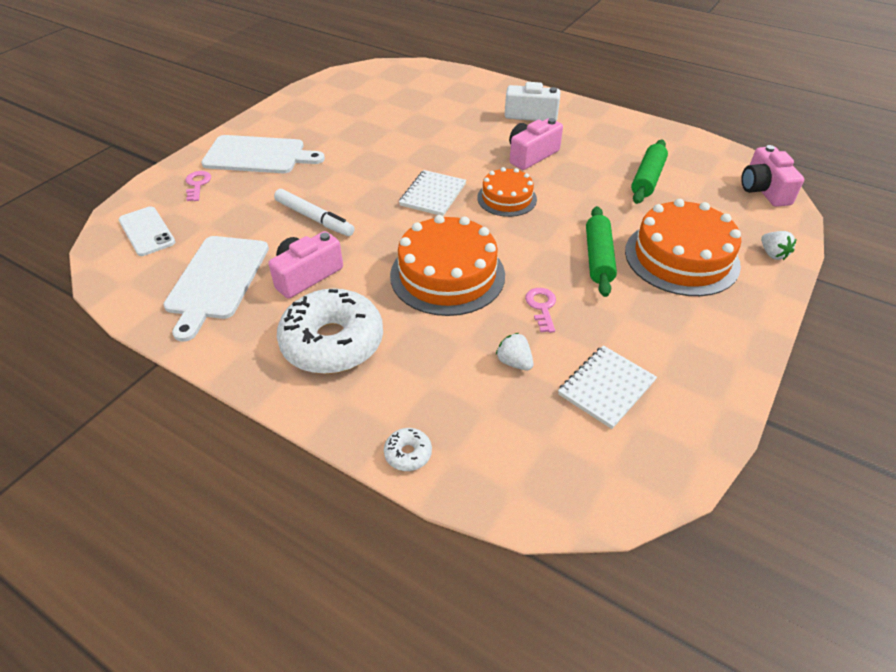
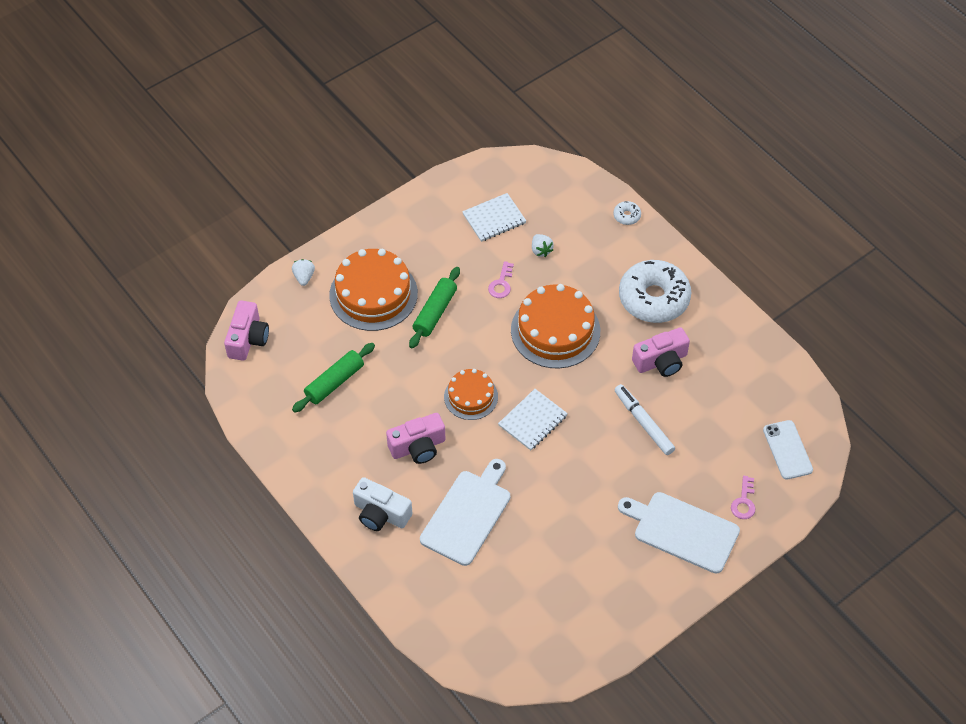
camera: 160 degrees left, 10 degrees up
(216, 280) = (730, 377): white cutting board -> white cutting board (468, 514)

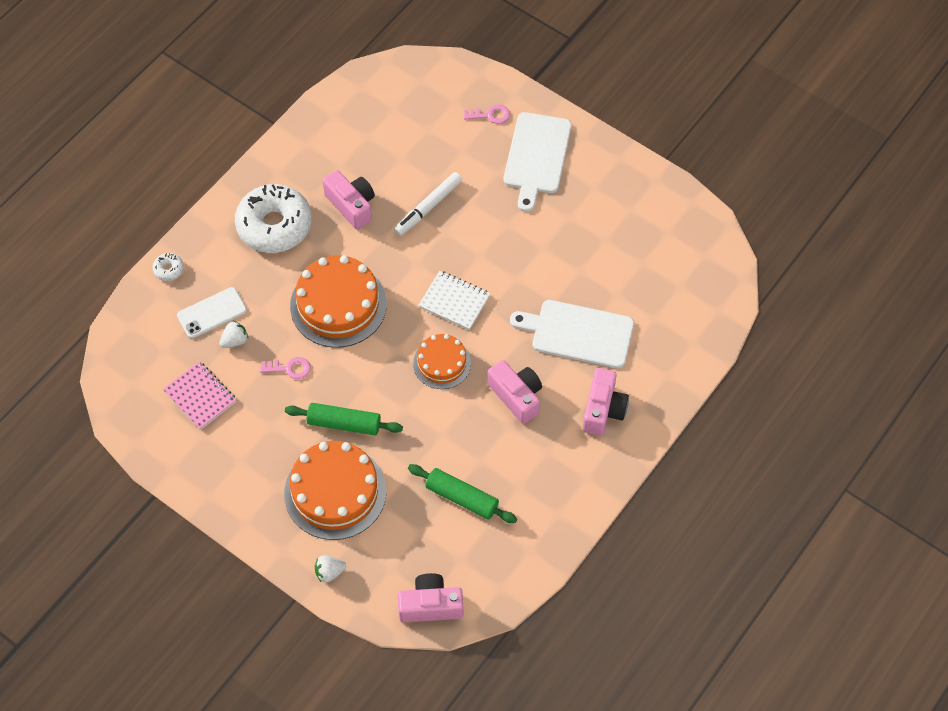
camera: 105 degrees left, 5 degrees up
(381, 513) = (603, 409): white camera -> pink camera
(494, 219) = (200, 396): white notebook -> pink notebook
(787, 450) = (424, 90): white phone -> white phone (212, 313)

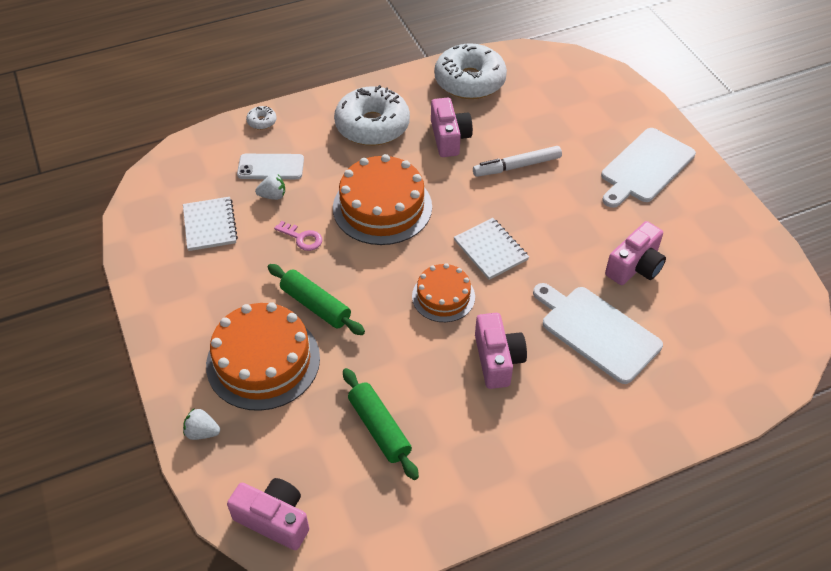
camera: 30 degrees right, 10 degrees down
(200, 396) = (210, 225): pink notebook -> white notebook
(332, 134) = (469, 81): none -> white donut
(491, 115) = (621, 120): pink key -> none
(603, 409) = (580, 415): pink camera -> pink camera (635, 266)

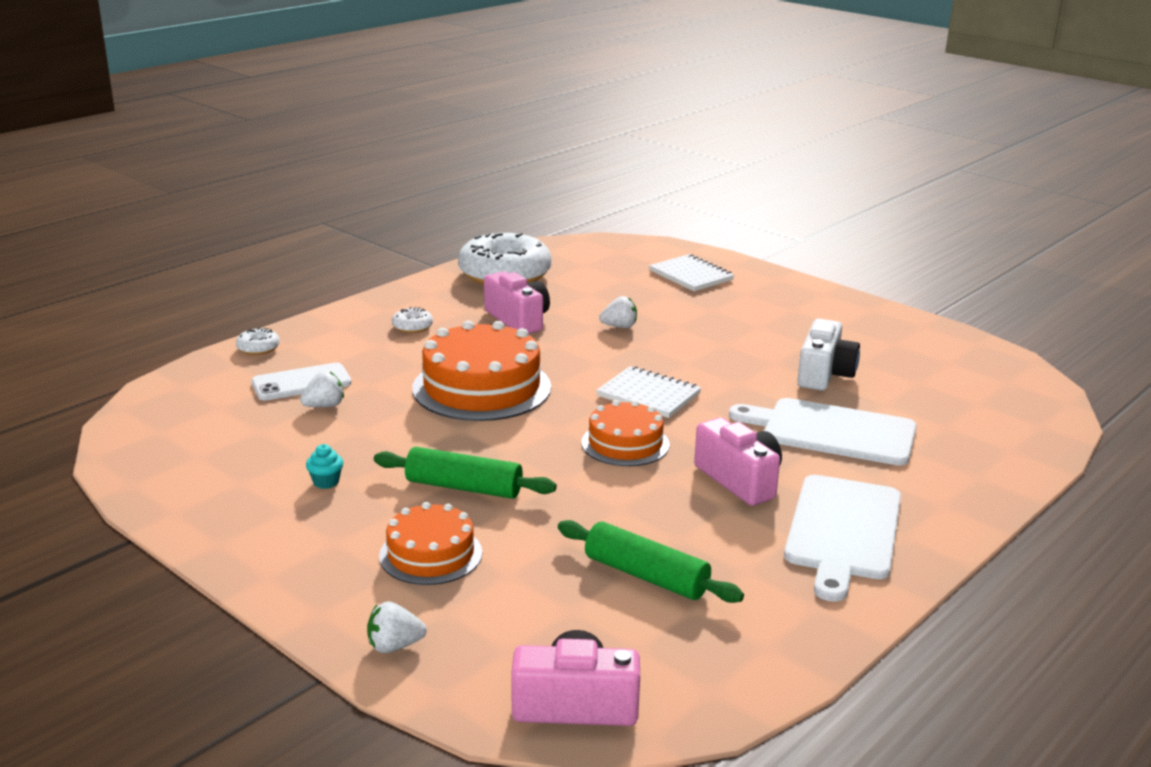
camera: 25 degrees left, 25 degrees down
(210, 225) = (252, 448): white notebook -> white notebook (691, 275)
(237, 272) = (326, 482): none -> turquoise cupcake
(263, 361) = (431, 554): orange cake -> orange cake, size x0.59
(302, 238) = (395, 433): pink key -> none
(372, 126) = (412, 327): white donut -> white donut, size x0.40
(517, 166) = (619, 326): white marker -> white strawberry
(635, 266) = (824, 374): pink camera -> white camera
(645, 167) = (763, 302): white cutting board -> white cutting board (842, 531)

